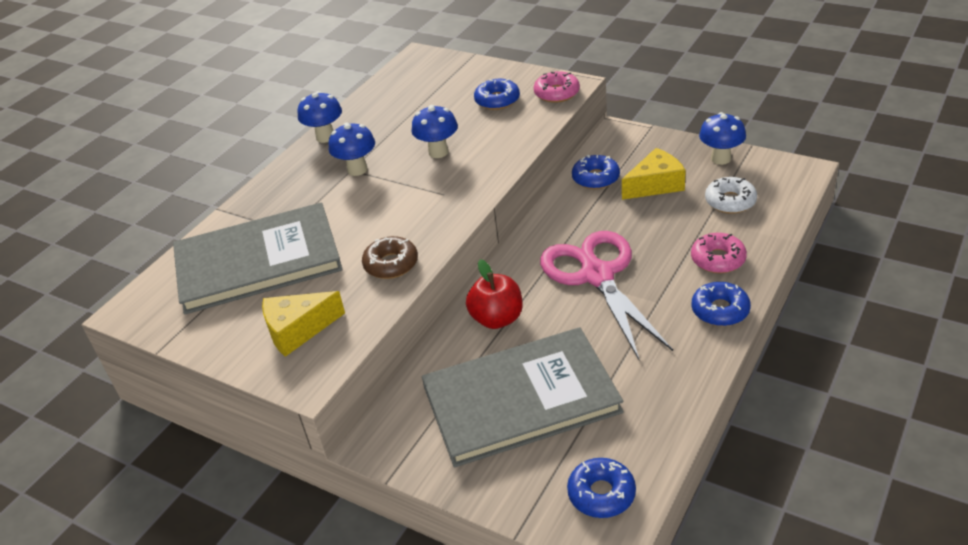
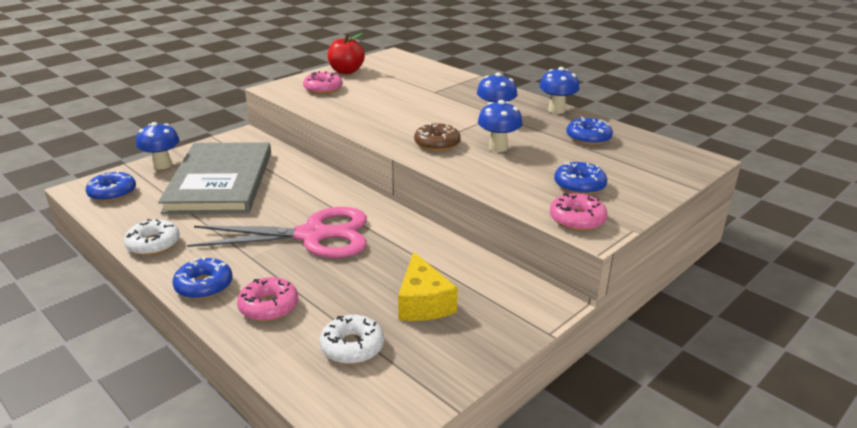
camera: 100 degrees right, 10 degrees down
(258, 261) = (405, 83): grey book -> none
(298, 330) = (323, 89): yellow cheese -> pink donut
(391, 264) = (359, 117): brown donut -> brown donut (437, 144)
(497, 319) = (307, 185): red apple -> red apple (346, 71)
(595, 178) = (462, 268): blue donut -> blue donut (588, 138)
(682, 383) = (153, 244): none -> white donut
(721, 159) = (442, 369): blue mushroom -> blue mushroom (162, 165)

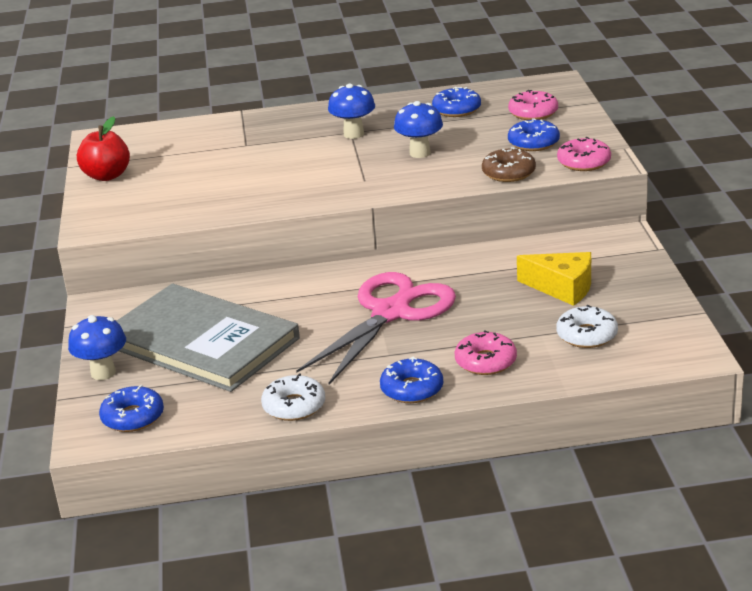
camera: 50 degrees left, 0 degrees up
(323, 89) = (139, 201): pink donut -> pink donut (533, 113)
(437, 144) = (372, 178): brown donut -> brown donut (508, 173)
(556, 110) = (381, 103): blue mushroom -> none

